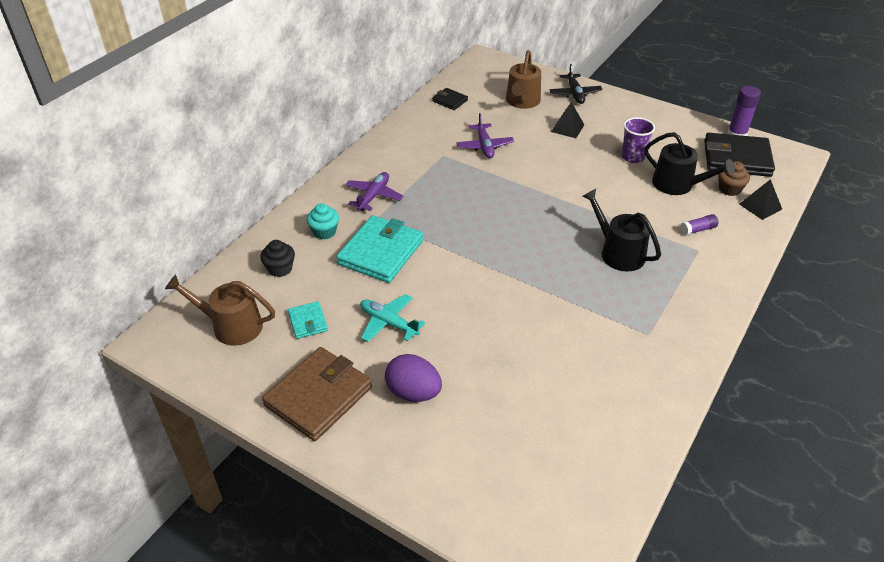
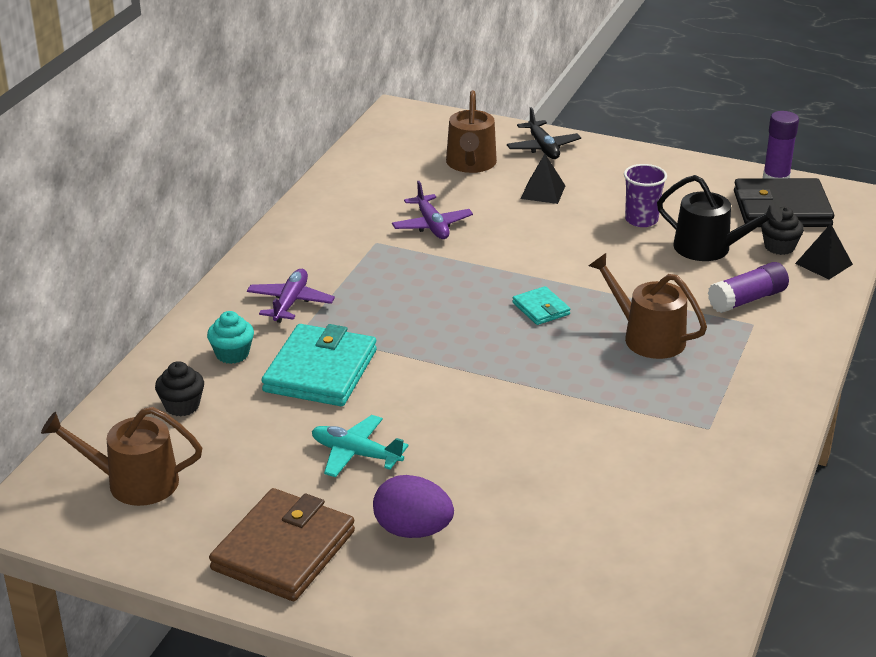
camera: 10 degrees left, 10 degrees down
(308, 322) = (242, 465): turquoise wallet -> turquoise wallet (541, 309)
(450, 101) = (366, 171): black wallet -> none
(618, 252) = (647, 337): black watering can -> brown watering can
(698, 230) = (747, 299): purple glue stick -> purple glue stick, size x1.63
(729, 189) = (779, 247): brown cupcake -> black cupcake

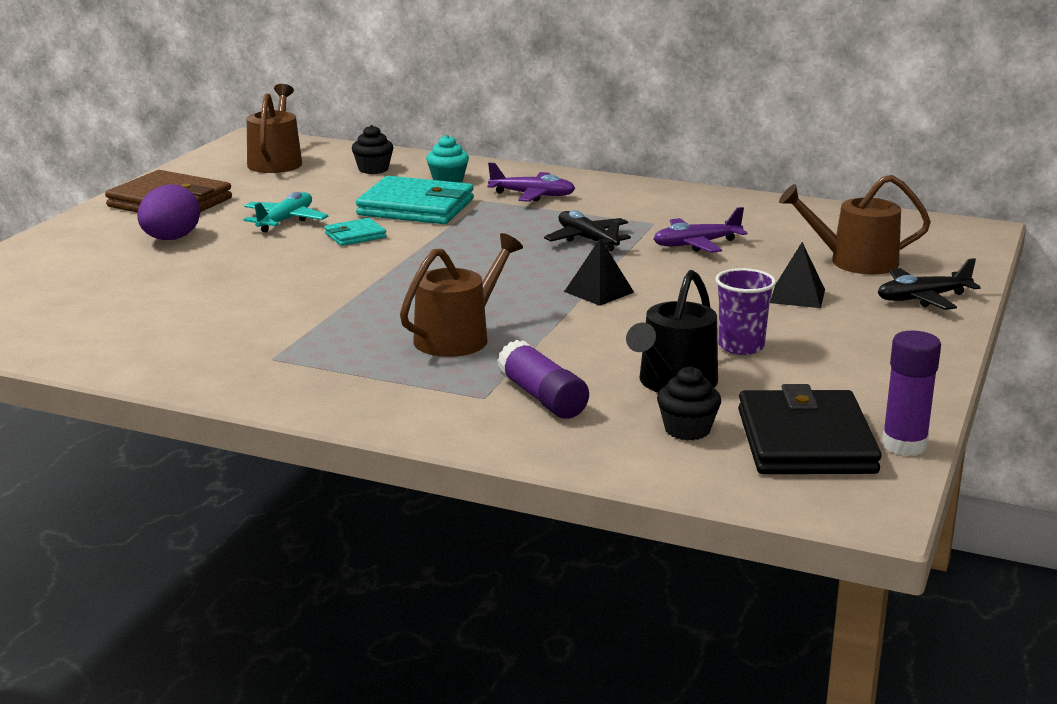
camera: 90 degrees right, 10 degrees down
(419, 275) = (587, 240): none -> black plane
(541, 309) = (521, 289): turquoise wallet -> turquoise wallet (355, 235)
(823, 263) = (644, 458): black pyramid -> black pyramid (599, 292)

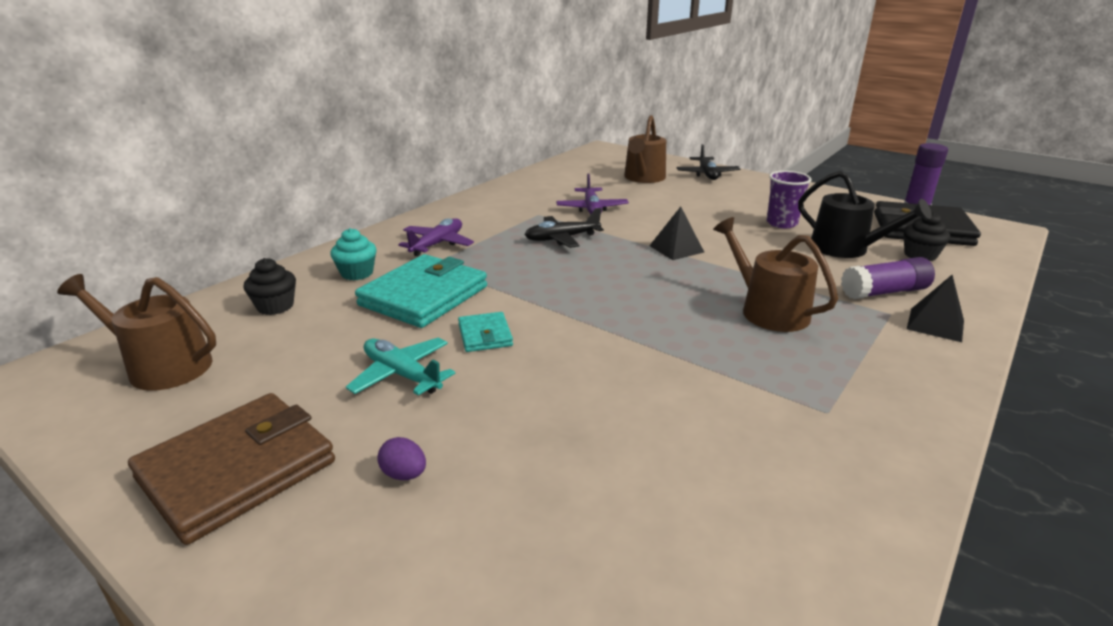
camera: 75 degrees left, 5 degrees up
(171, 239) = (404, 474): purple egg -> purple egg, size x0.50
(797, 296) = (697, 198): black pyramid -> black pyramid (935, 324)

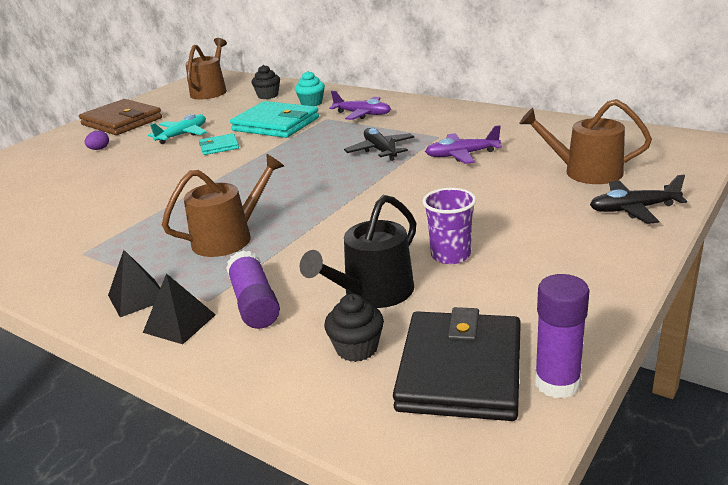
camera: 90 degrees right, 0 degrees up
(676, 249) = (362, 197): black pyramid -> black pyramid (138, 297)

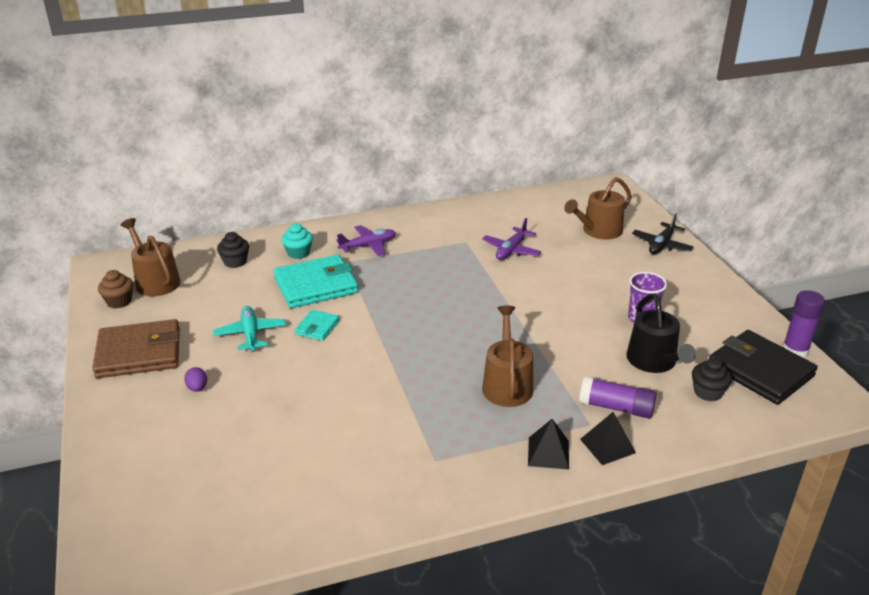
camera: 55 degrees left, 5 degrees up
(174, 95) = (119, 301): none -> brown cupcake
(380, 150) = (453, 271): black plane -> none

